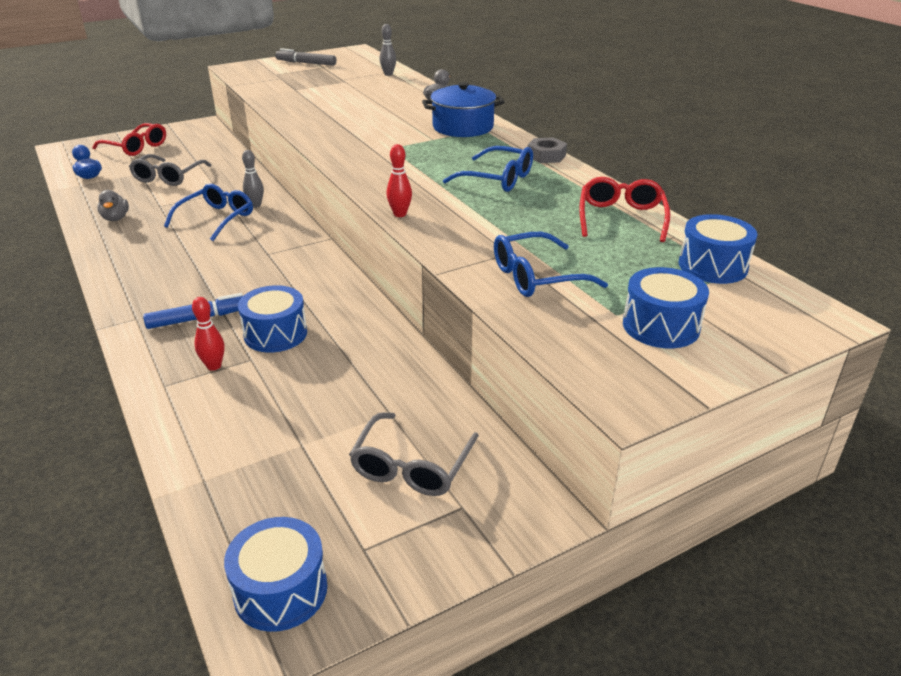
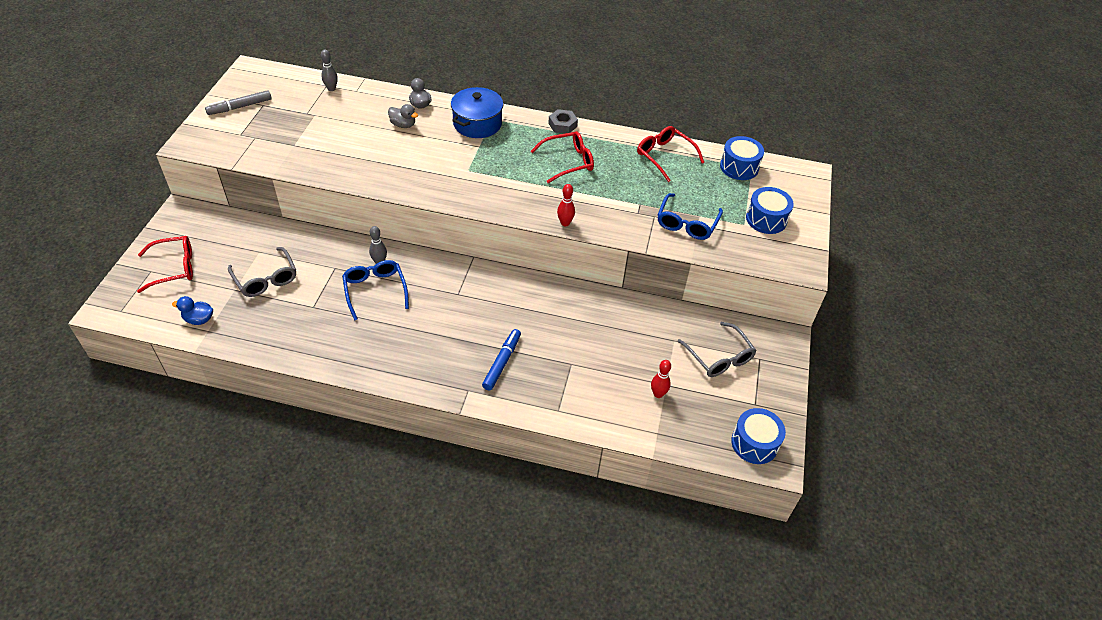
camera: 50 degrees left, 15 degrees up
(116, 218) = (303, 338): grey duck -> grey duck (403, 125)
(214, 366) = (561, 381): red bowling pin -> red bowling pin (658, 394)
(275, 334) = (556, 340): blue drum -> none
(497, 179) = (568, 162): blue glasses -> red glasses

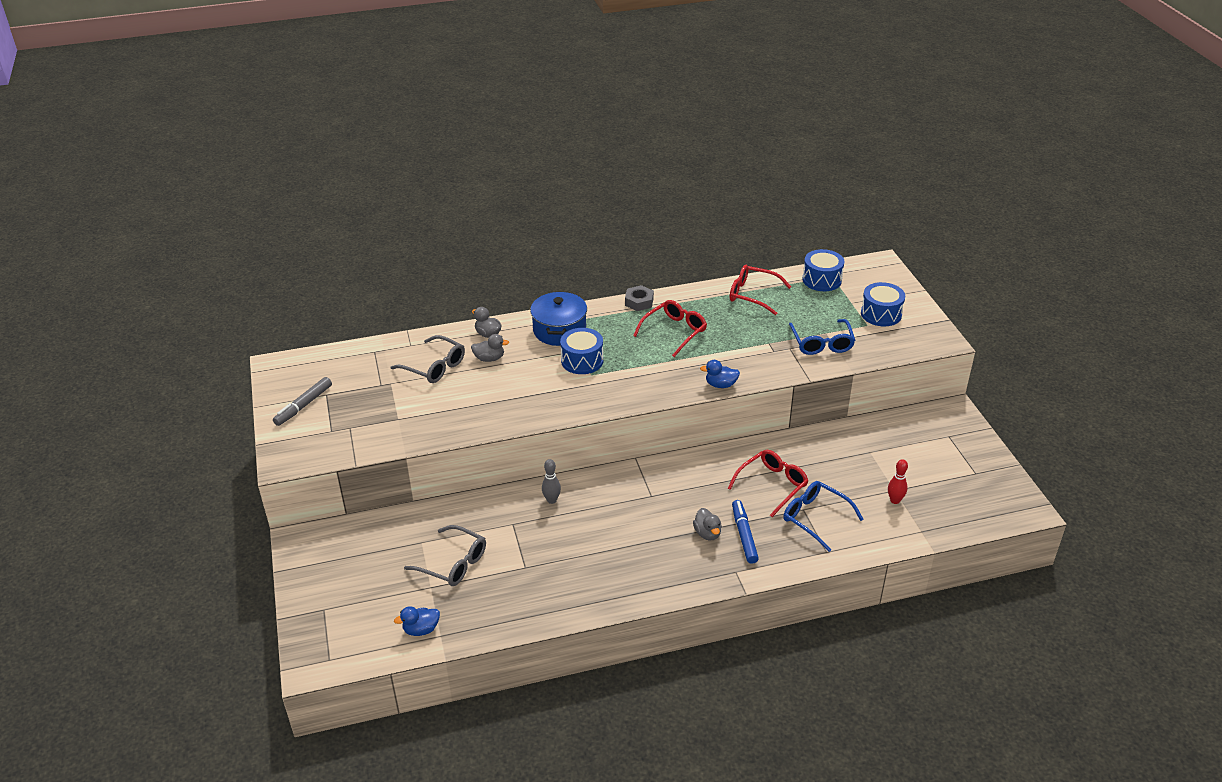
camera: 25 degrees left, 10 degrees down
(174, 268) = (346, 595): red glasses -> red glasses (772, 485)
(331, 89) = (383, 352): grey bowling pin -> none
(375, 291) = (571, 527): blue glasses -> blue glasses (815, 518)
(474, 347) = (707, 533): none -> grey duck
(565, 223) = (720, 385): red bowling pin -> blue duck
(719, 357) = (916, 449): grey glasses -> grey glasses (434, 367)
(754, 443) = (1000, 503): blue drum -> blue drum (582, 361)

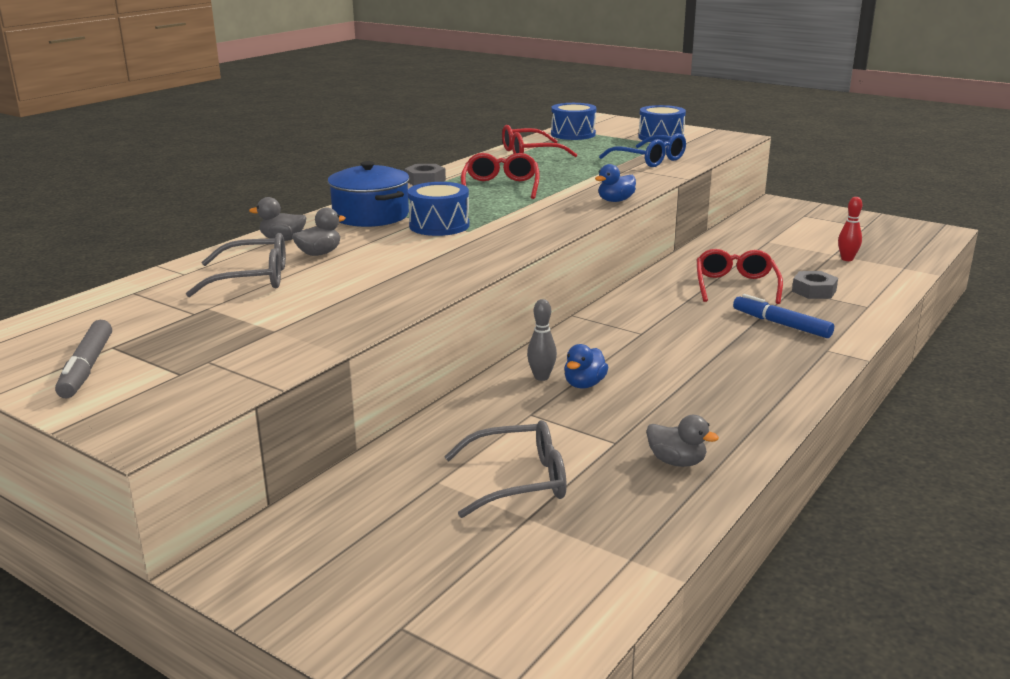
camera: 40 degrees left, 15 degrees down
(421, 629) = (593, 567): blue duck -> blue duck (584, 384)
(707, 533) = (747, 336): grey duck -> grey duck (676, 462)
(815, 518) = (814, 291): blue glasses -> grey nut

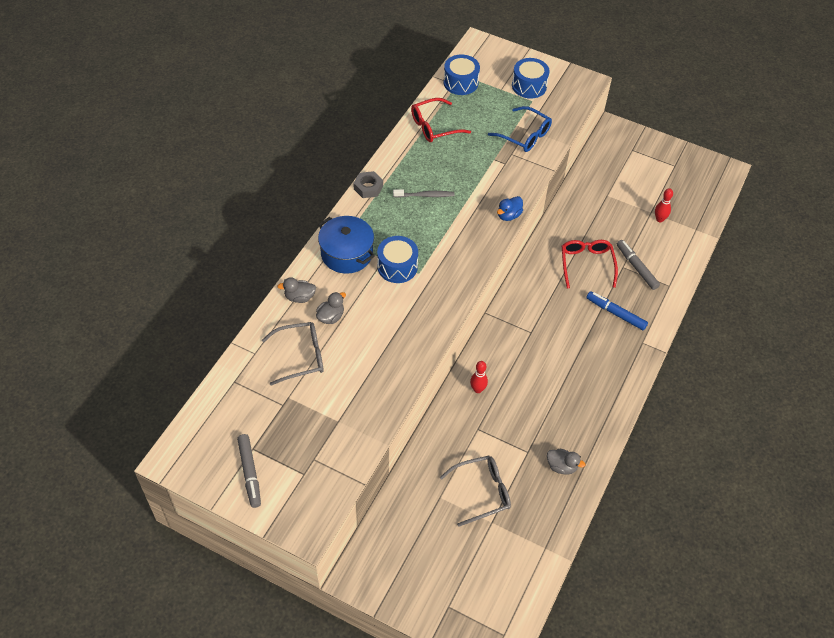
camera: 10 degrees left, 30 degrees up
(501, 187) = (425, 195): red glasses -> grey toothbrush
(541, 377) = (477, 389): grey bowling pin -> red bowling pin
(584, 384) = (503, 395): blue duck -> none
(814, 291) = (636, 267): grey nut -> grey marker

